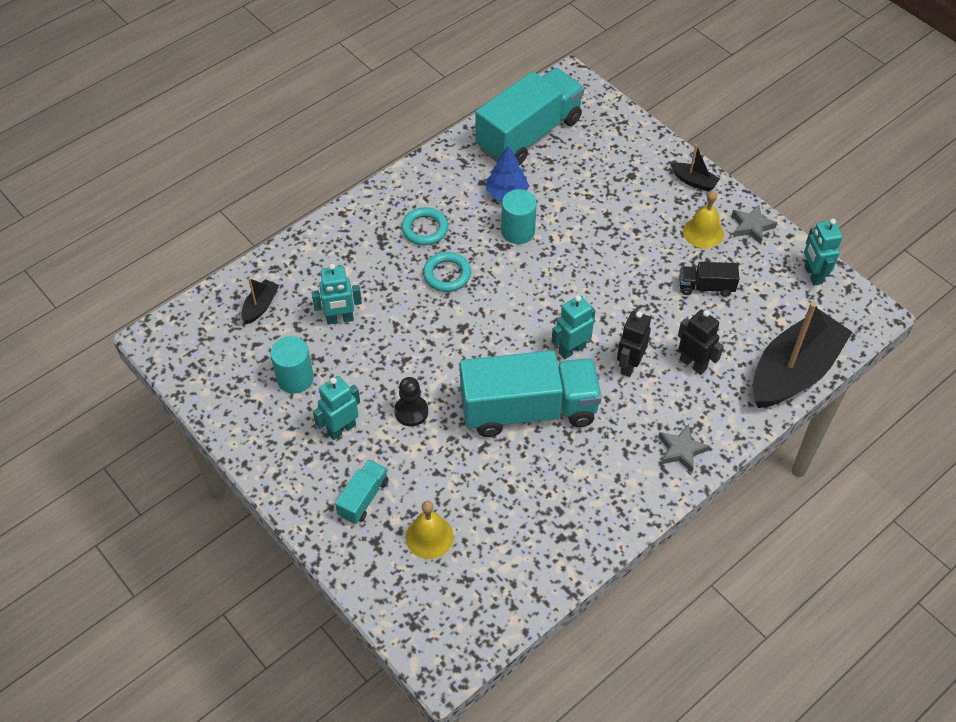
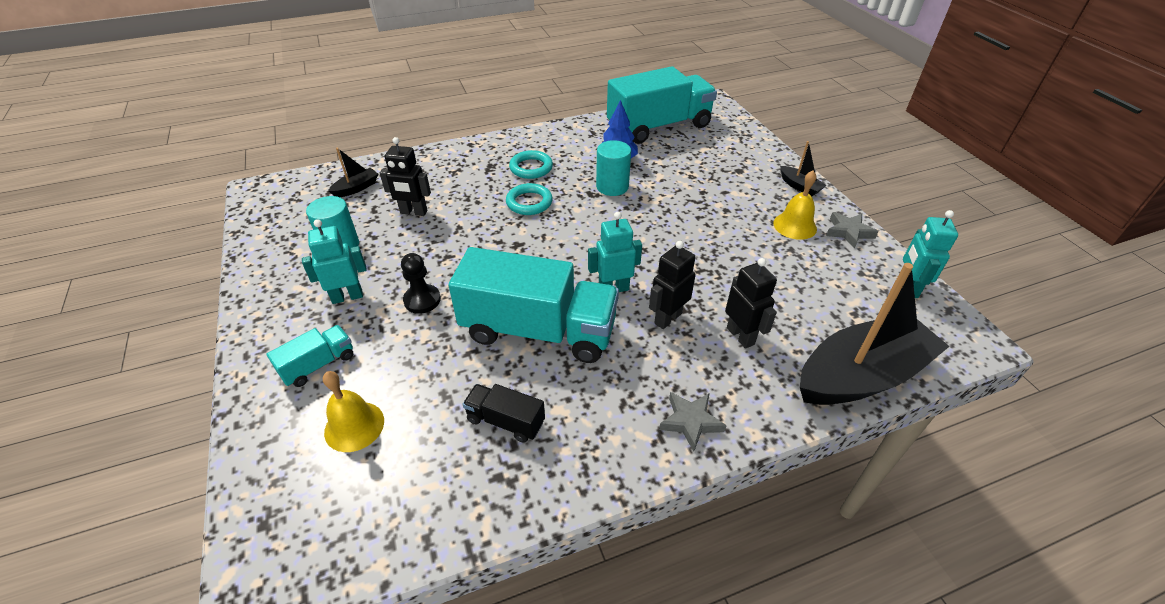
camera: 20 degrees right, 10 degrees down
(340, 319) = (413, 212): turquoise robot -> black robot
(706, 287) = (781, 270): black truck -> black truck (505, 421)

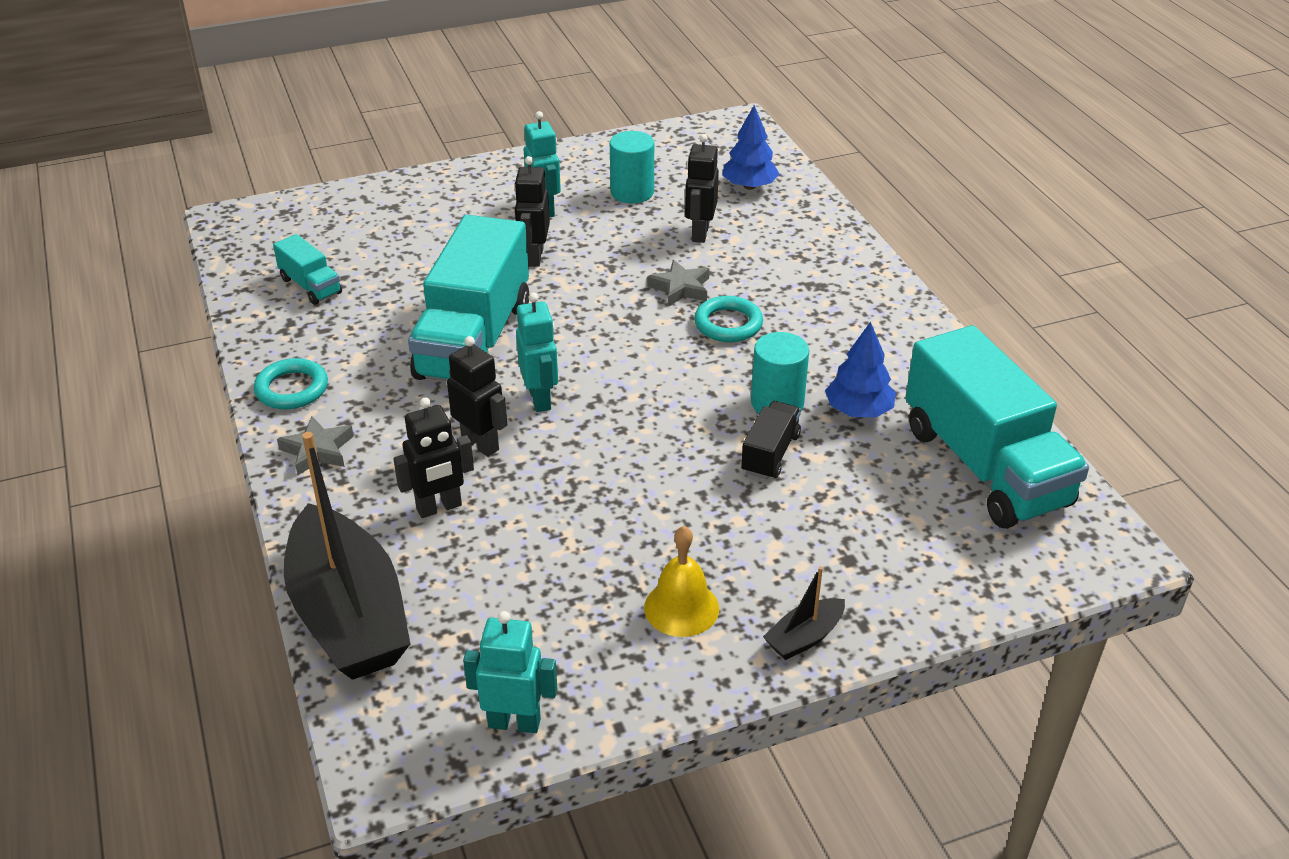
camera: 90 degrees right, 5 degrees down
(318, 365) = (449, 208): turquoise truck -> turquoise truck (310, 286)
(354, 426) = (369, 238): yellow bell -> none
(356, 188) = (749, 186): black boat -> blue tree
(422, 300) = (534, 257): black pawn -> black robot
(505, 421) = (352, 323): black truck -> black truck (770, 454)
(531, 168) = (819, 322): turquoise ring -> turquoise ring (292, 389)
(848, 232) = (664, 679): grey star -> grey star (680, 288)

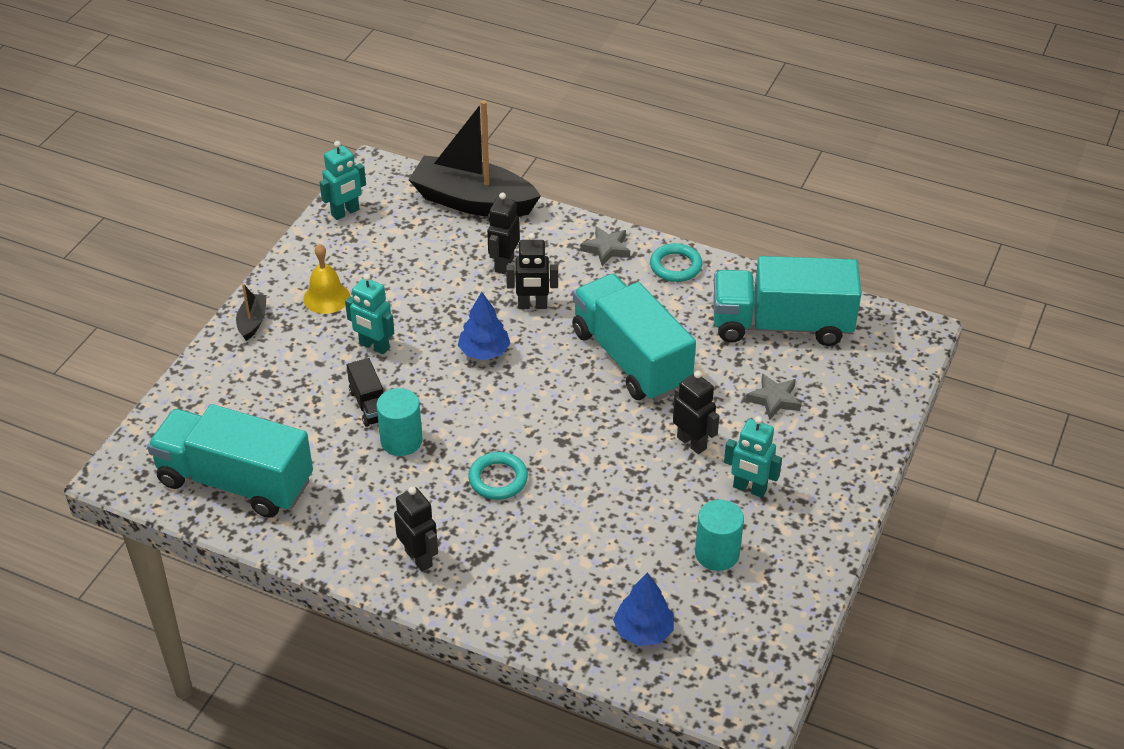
camera: 135 degrees right, 5 degrees up
(310, 286) = (781, 325): turquoise truck -> turquoise truck, size x2.23
(540, 399) = (539, 350): turquoise robot -> turquoise robot (374, 346)
(680, 288) = (564, 486): grey star -> grey star (774, 399)
(699, 233) = (615, 548): black robot -> black robot (419, 558)
(858, 410) = (346, 469): blue tree -> blue tree (484, 352)

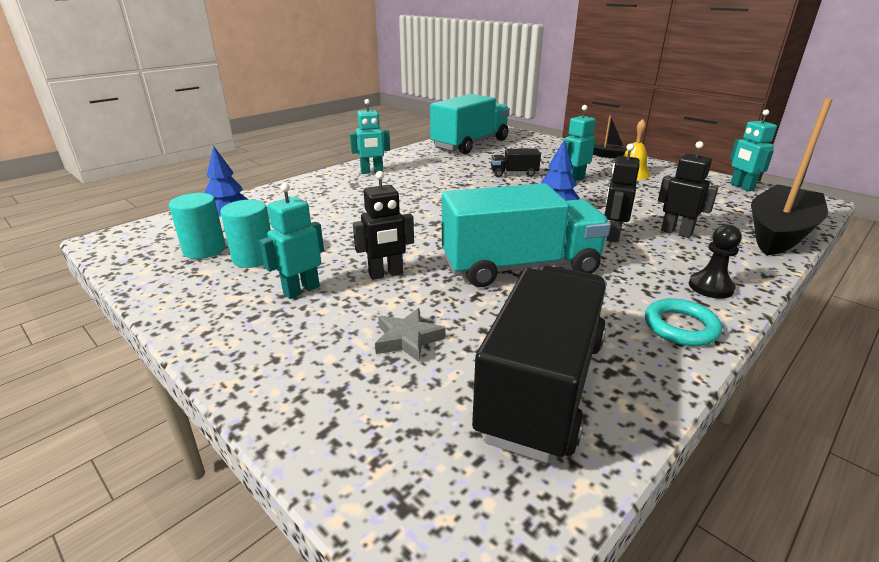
camera: 110 degrees right, 15 degrees down
(401, 441) = (474, 178): turquoise cylinder -> turquoise cylinder (204, 250)
(419, 558) = (372, 172): black robot -> turquoise robot
(498, 479) = (415, 197): turquoise ring -> none
(606, 249) = (710, 287): grey star -> black pawn
(781, 325) = (542, 386): turquoise truck -> black truck

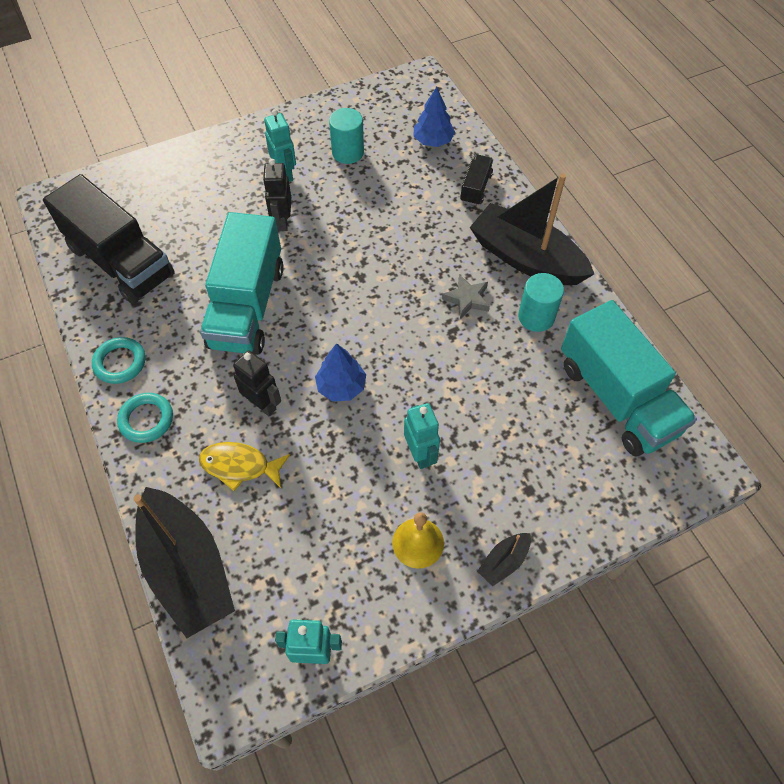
camera: 110 degrees right, 30 degrees up
(204, 250) = (376, 127): turquoise cylinder -> turquoise cylinder (536, 317)
(372, 172) = (526, 258): turquoise robot -> black boat
(408, 339) = (198, 215): grey star -> grey star (467, 299)
(514, 174) = (468, 398): black truck -> black truck (475, 188)
(676, 232) = (240, 466): black robot -> yellow fish
(710, 287) = (146, 420): black pawn -> turquoise ring

